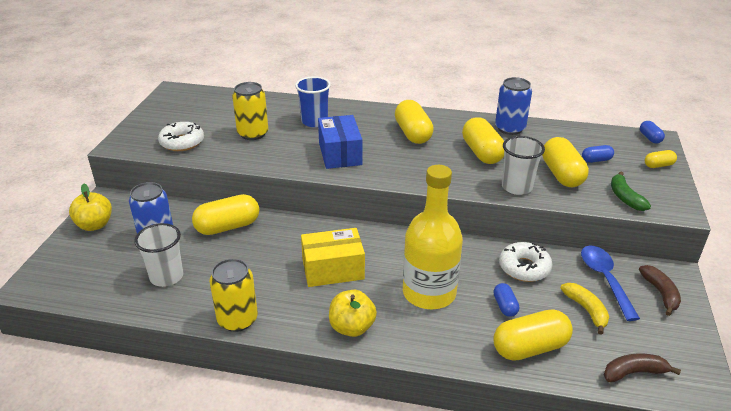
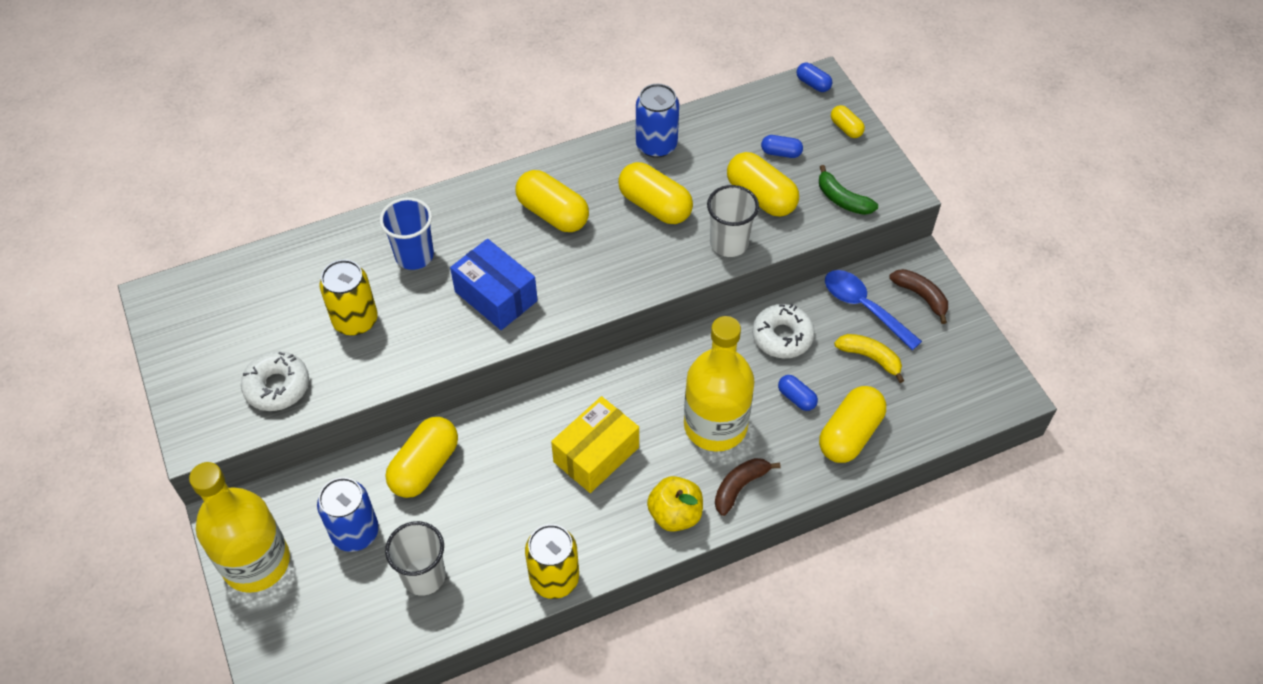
camera: 35 degrees left, 20 degrees up
(95, 225) = (256, 562): yellow apple -> yellow bottle
(596, 160) = (781, 153): blue capsule -> blue capsule turned 60 degrees clockwise
(634, 372) = (949, 407): brown banana -> brown banana (739, 487)
(658, 165) = (846, 128): yellow capsule -> yellow capsule turned 75 degrees counterclockwise

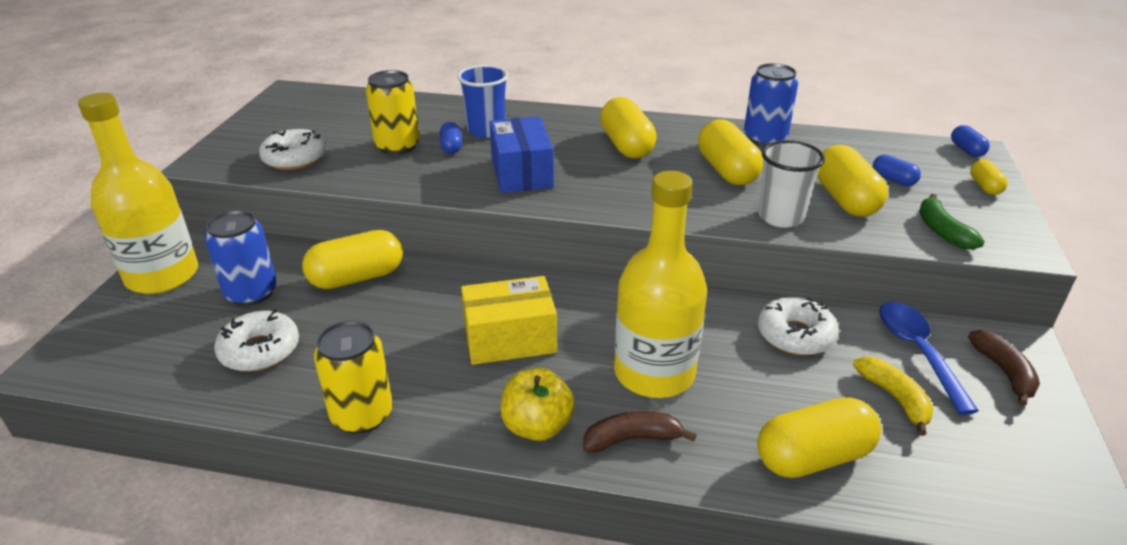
camera: 35 degrees right, 20 degrees down
(424, 576) = (260, 350): white cup -> white donut
(796, 398) = (770, 392): blue capsule -> blue capsule (451, 147)

